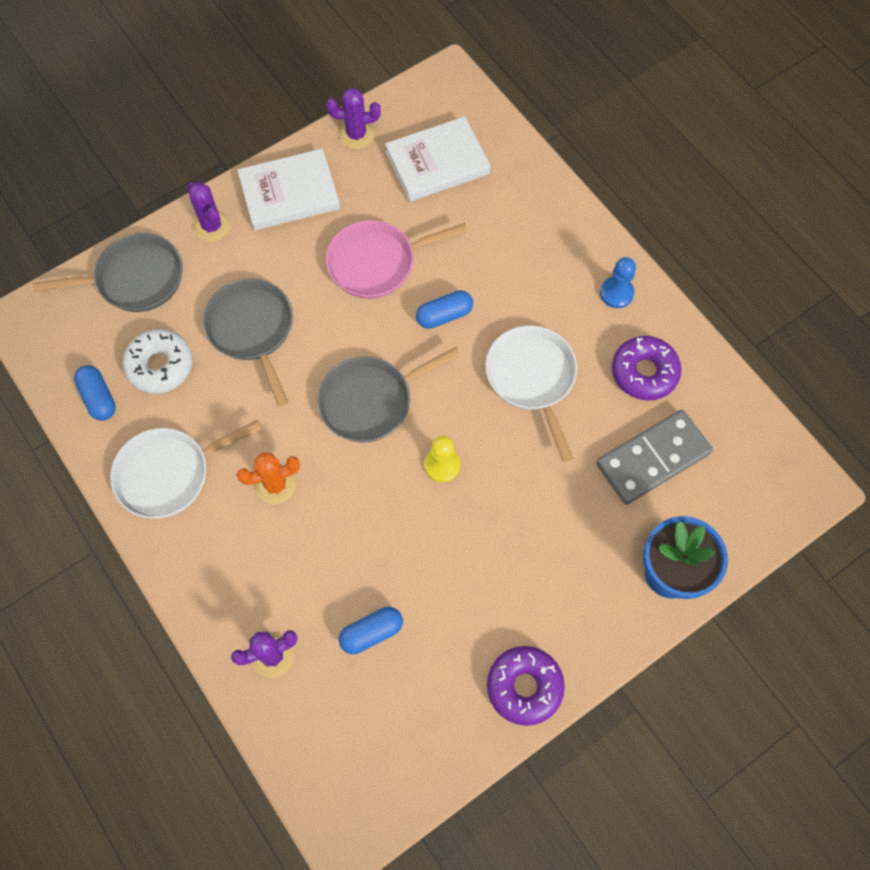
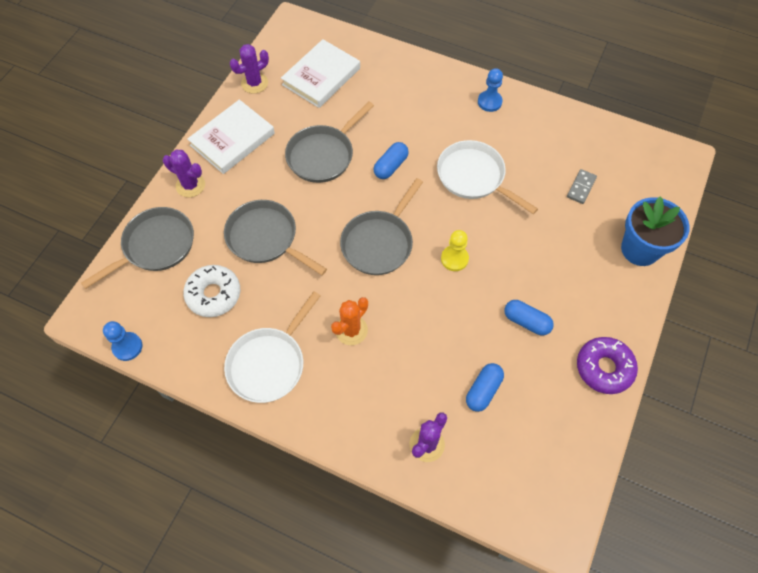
camera: 30 degrees left, 5 degrees down
(42, 377) = (127, 347): none -> blue pawn
(99, 398) = (181, 339): blue capsule -> blue capsule (526, 321)
(377, 263) = (323, 155): pink pan -> grey pan
(644, 372) = (539, 140): purple donut -> none
(653, 459) = (581, 187): grey domino -> grey domino, size x0.47

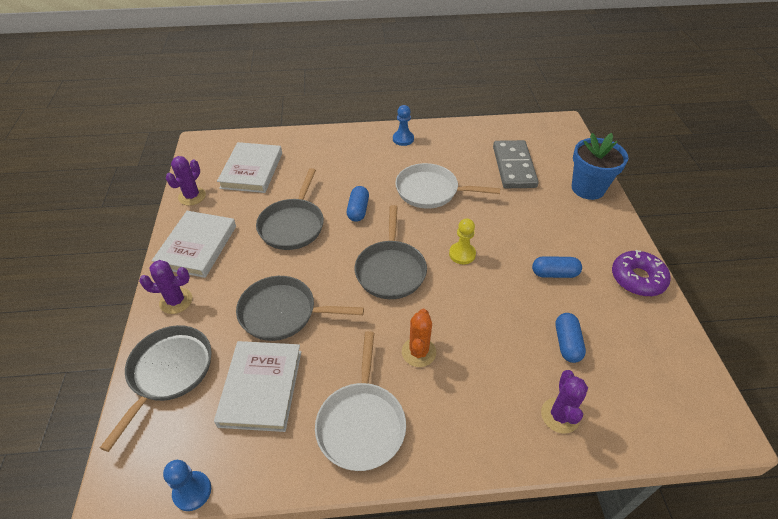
camera: 30 degrees left, 15 degrees down
(213, 294) = (261, 387): white donut -> white book
(581, 187) = (514, 167): grey domino -> grey domino, size x2.12

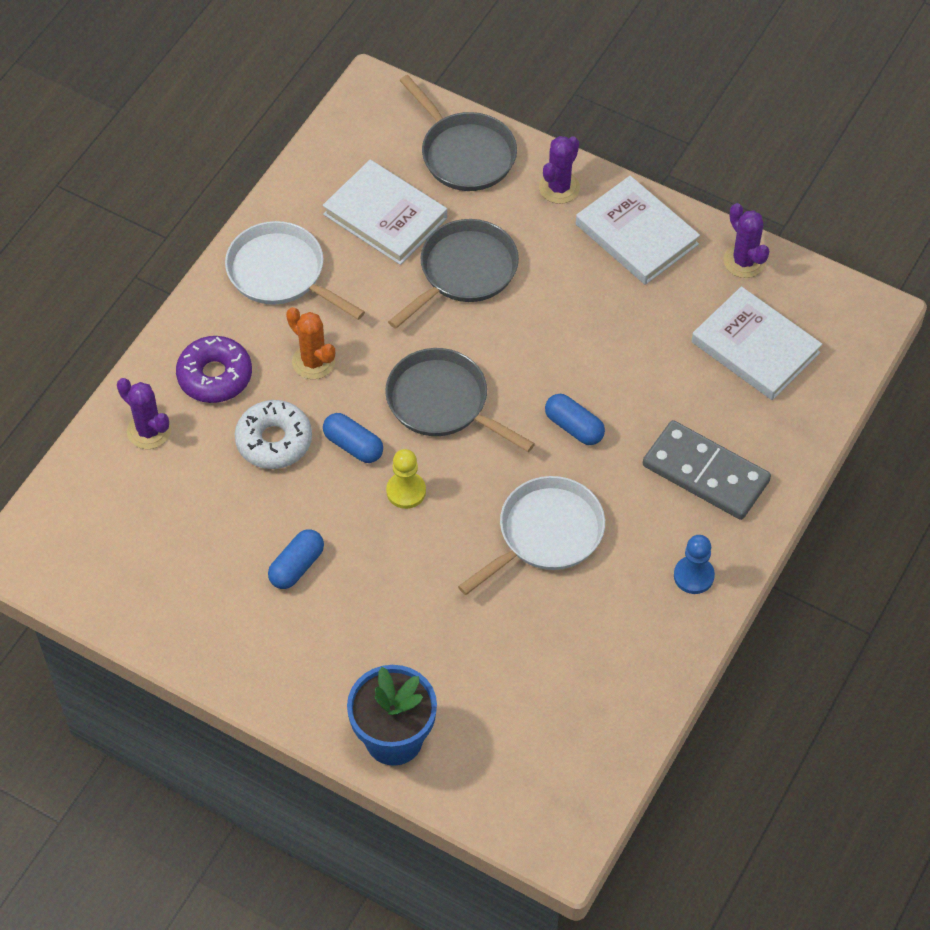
camera: 125 degrees right, 10 degrees up
(192, 491) = (324, 133): blue pawn -> none
(293, 225) = (601, 343): grey pan -> none
(493, 335) = (274, 441): none -> white donut
(514, 167) = (513, 679): grey domino -> grey domino (705, 473)
(567, 343) = (207, 501): blue capsule -> blue capsule (353, 445)
(637, 279) = (214, 649): purple donut -> purple donut (215, 376)

